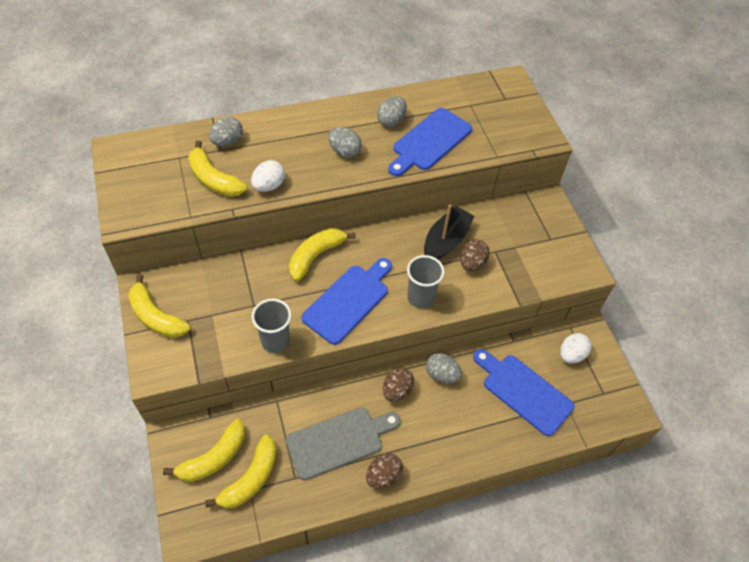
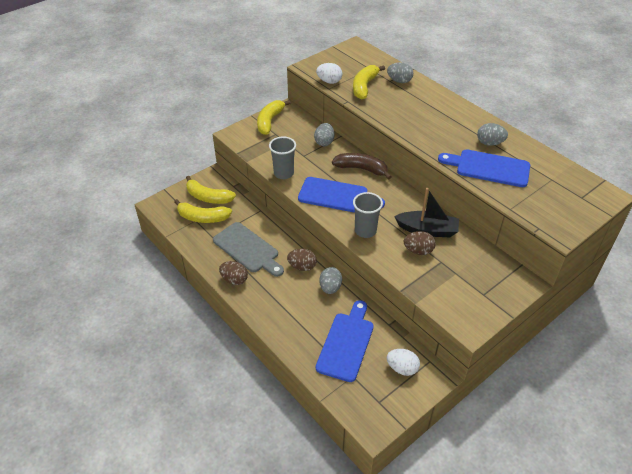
camera: 70 degrees right, 10 degrees down
(269, 186) = (378, 109): white egg -> white egg (329, 81)
(316, 256) = (361, 169): yellow banana -> brown banana
(344, 151) = (438, 130): grey egg -> grey egg (324, 142)

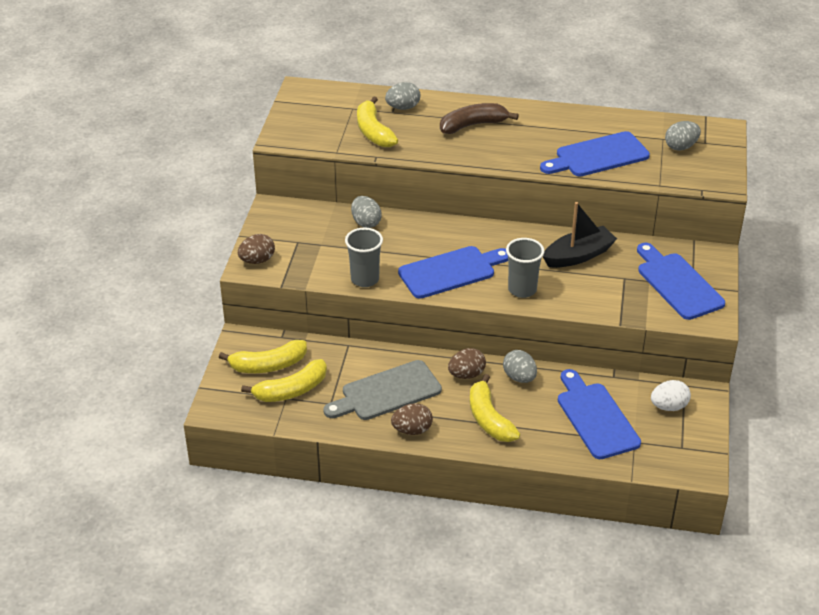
camera: 40 degrees left, 5 degrees down
(247, 249) = (387, 392): grey cutting board -> grey cutting board turned 150 degrees clockwise
(269, 121) = (272, 231): yellow banana -> yellow banana (489, 419)
(329, 81) = (327, 144): white egg -> none
(361, 169) = (442, 230): brown banana -> brown banana (473, 125)
(418, 251) = (593, 280): brown egg -> brown egg (257, 260)
(474, 287) = (677, 283): none -> blue cutting board
(489, 143) = (570, 131): grey egg -> grey egg (681, 147)

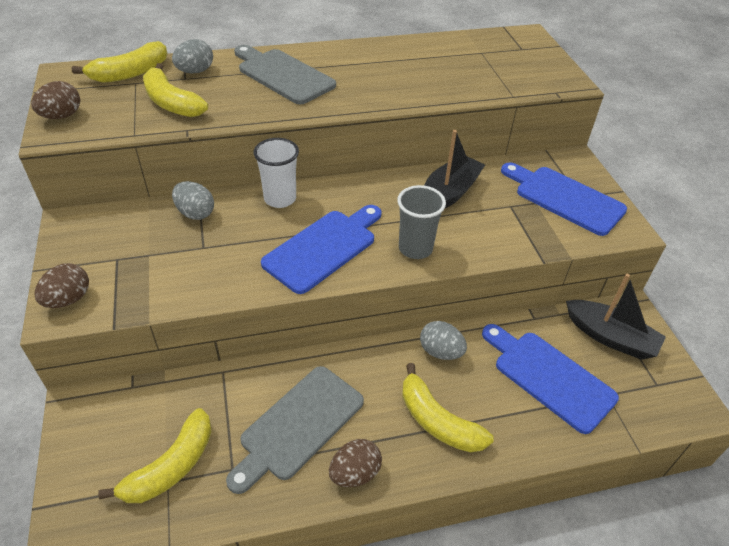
camera: 25 degrees left, 5 degrees up
(268, 365) = (126, 437): yellow banana -> yellow banana (130, 73)
(365, 279) = (223, 287): grey cup -> none
(436, 227) = (280, 199): none -> white cup
(466, 375) = (381, 367): brown egg -> brown egg (62, 116)
(473, 125) = (283, 75): brown banana -> grey cutting board
(598, 156) = (432, 80): blue cutting board -> none
(669, 406) = (610, 337): white egg -> black boat
(681, 147) = (504, 56): grey egg -> none

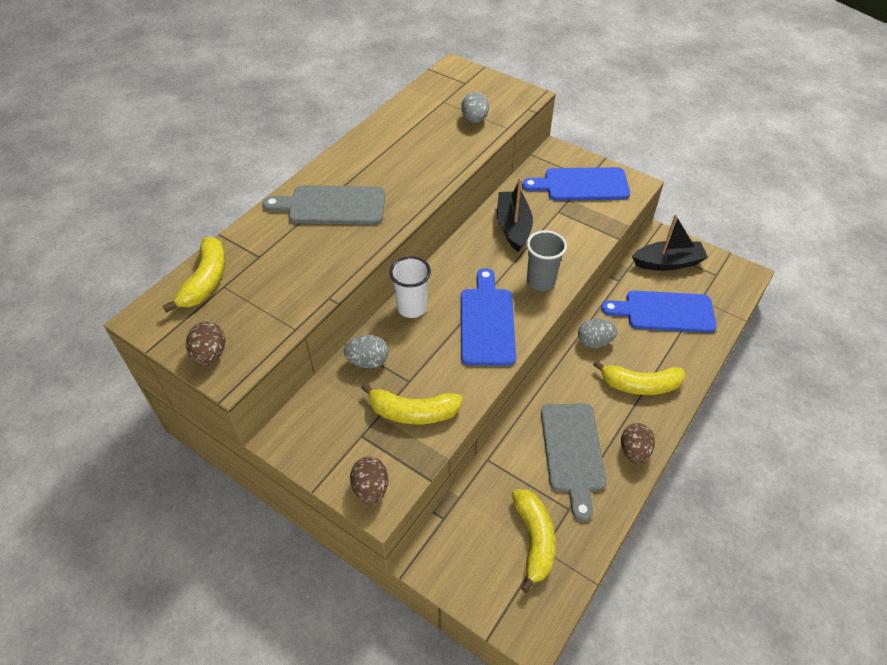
camera: 40 degrees left, 5 degrees up
(171, 103) = (282, 284): yellow banana -> yellow banana (413, 412)
(195, 71) = (258, 245): grey egg -> grey egg (474, 120)

